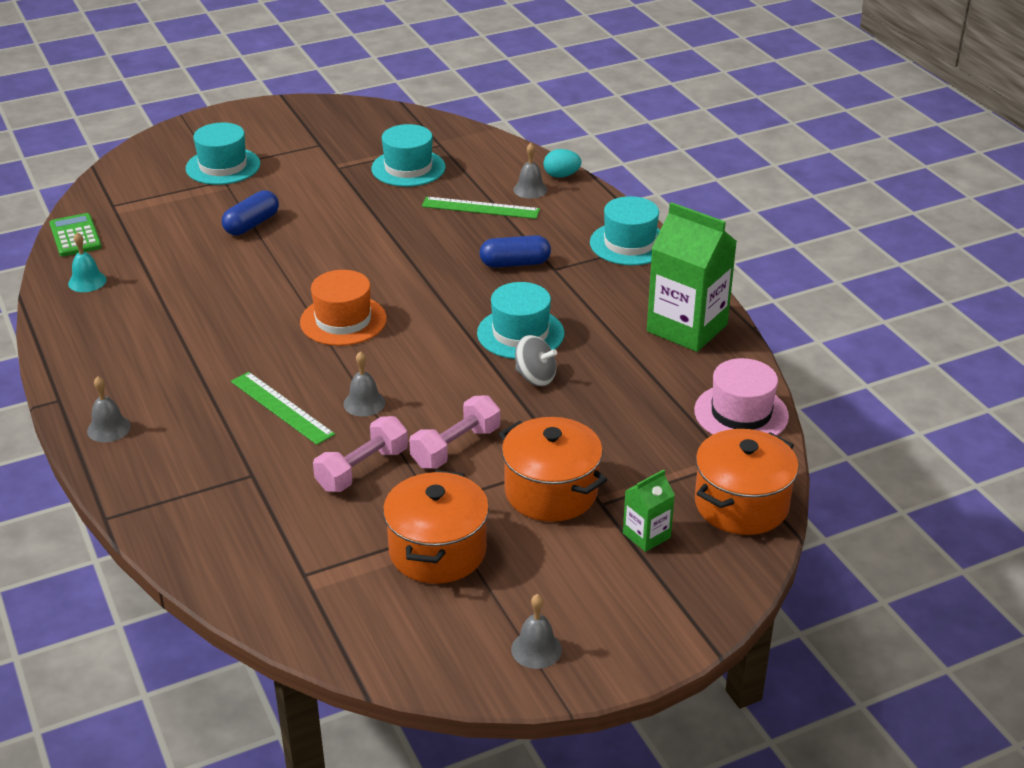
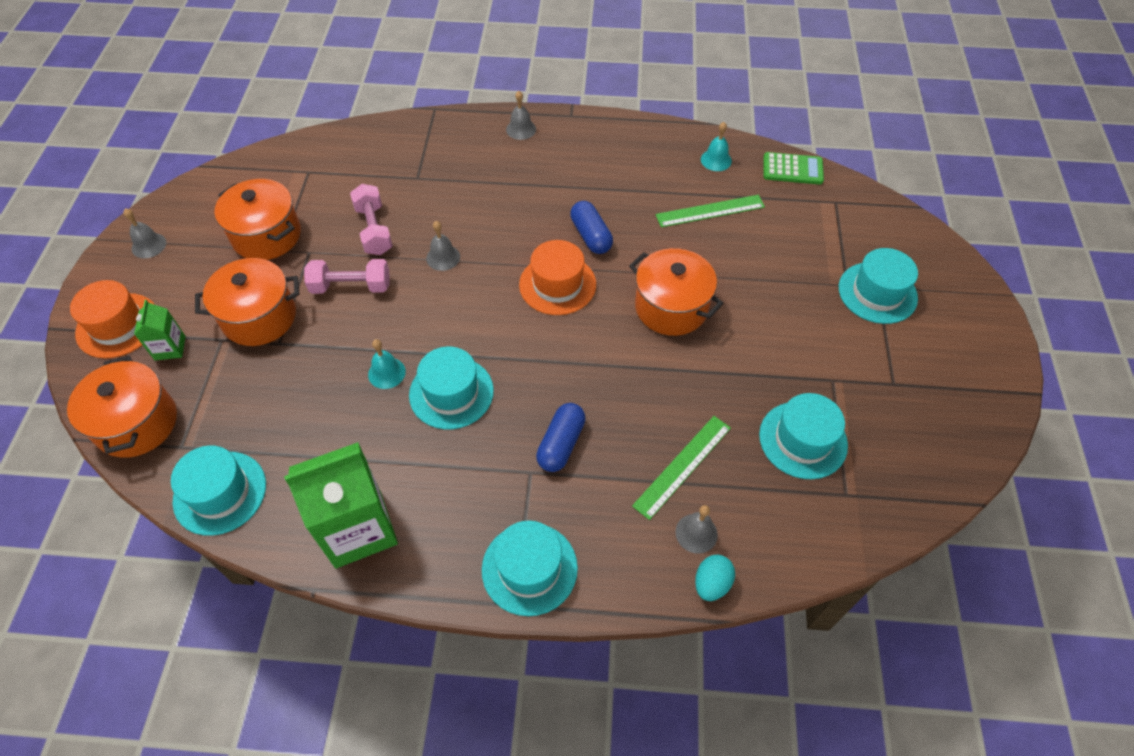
camera: 120 degrees right, 20 degrees up
(252, 224) = (751, 278): blue capsule -> blue capsule (591, 236)
(282, 407) = (475, 213): green ruler -> green ruler (710, 211)
(321, 254) = (671, 307): none -> orange pot
(456, 447) = (351, 287): pink dumbbell -> pink dumbbell turned 75 degrees counterclockwise
(535, 377) = (386, 373): grey spinning top -> turquoise bell
(661, 596) = (118, 325): none -> orange hat
(741, 413) = (220, 493): pink hat -> turquoise hat

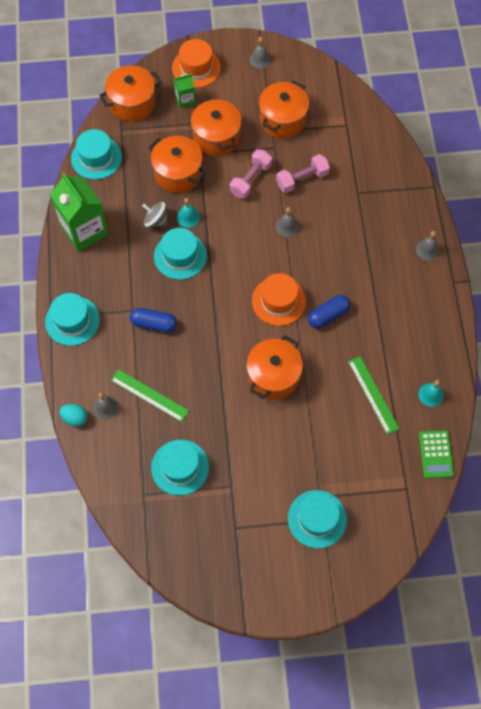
camera: 80 degrees right, 10 degrees up
(302, 376) = (178, 173): none -> orange pot
(351, 287) = (250, 179): pink dumbbell -> pink dumbbell turned 45 degrees clockwise
(377, 418) = (156, 221): none -> grey spinning top

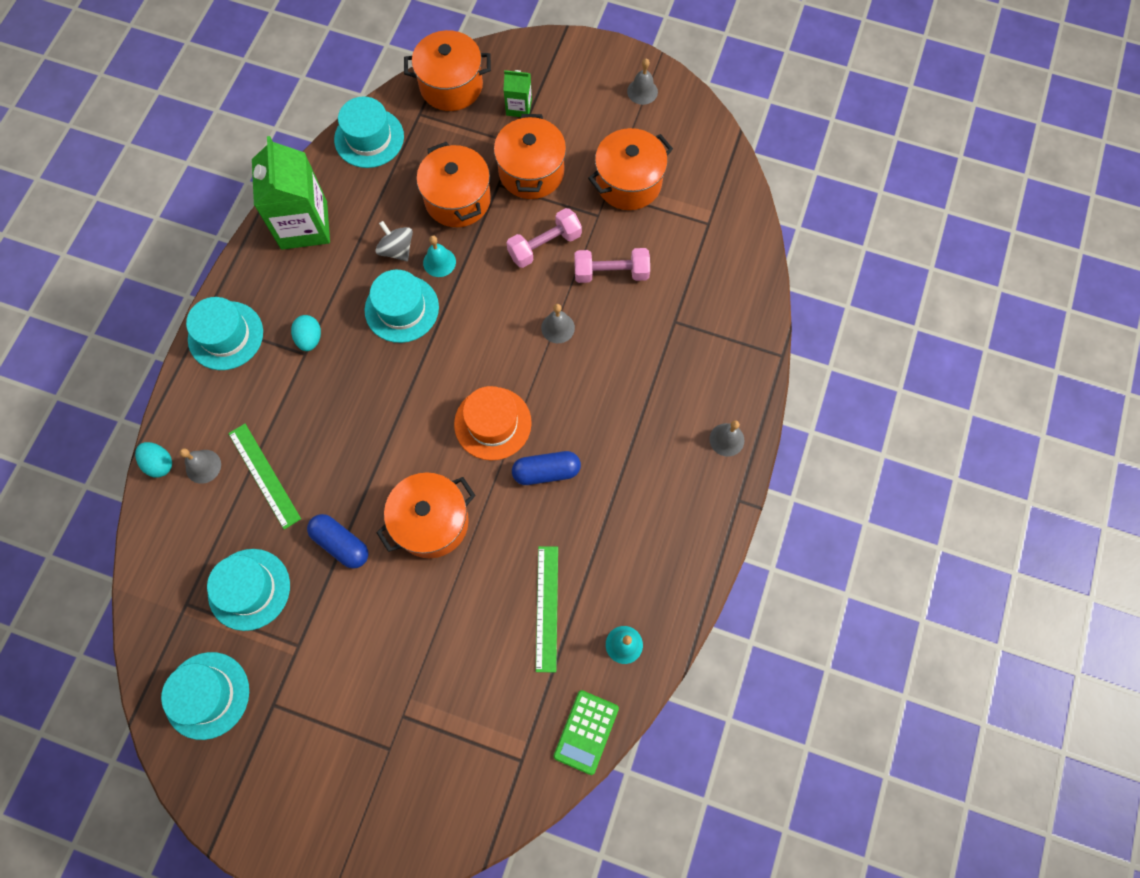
camera: 25 degrees right, 5 degrees up
(130, 299) = (310, 338): none -> turquoise egg
(154, 324) = (321, 384): blue capsule -> blue capsule (341, 543)
(196, 68) = (555, 71): orange hat -> none
(317, 519) = (382, 745): turquoise hat -> turquoise hat (207, 695)

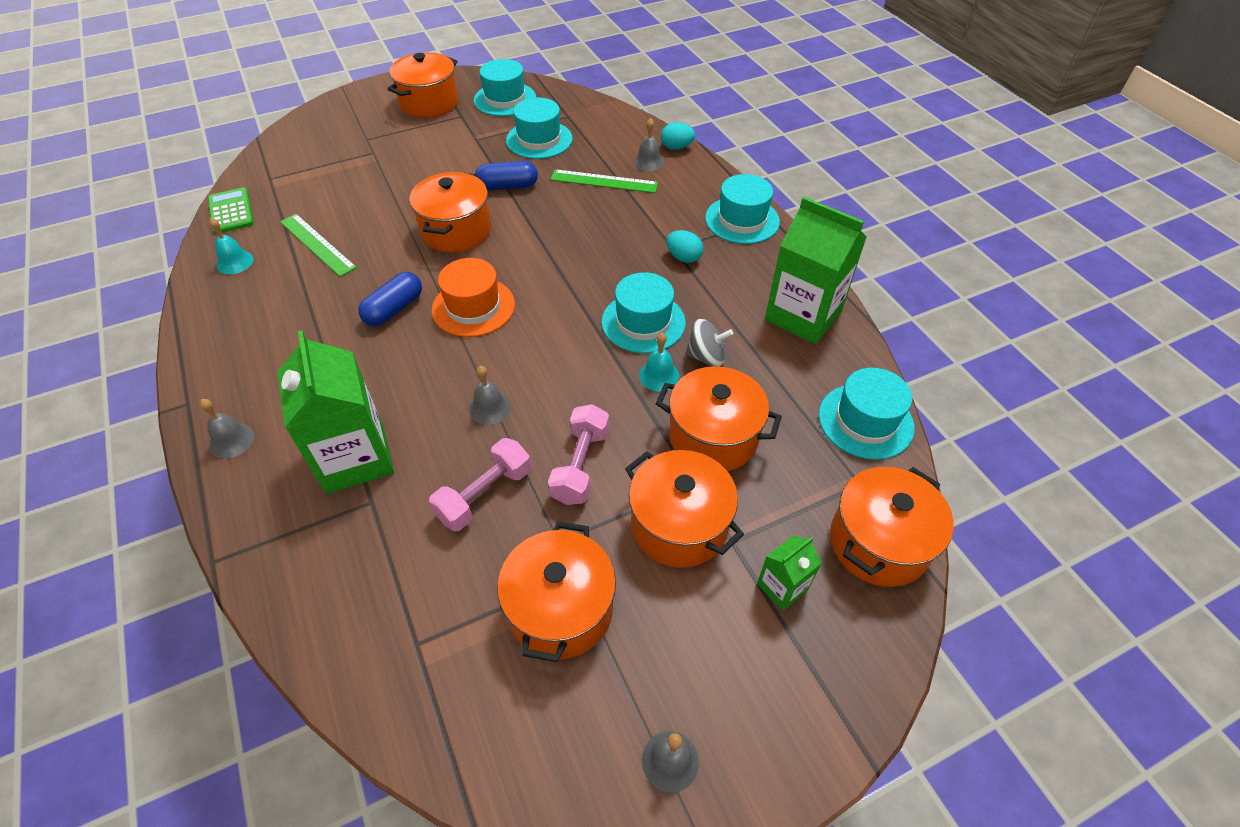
camera: 135 degrees right, 20 degrees down
(279, 763) = (429, 103): none -> orange pot
(662, 360) = (355, 458): none -> green carton

